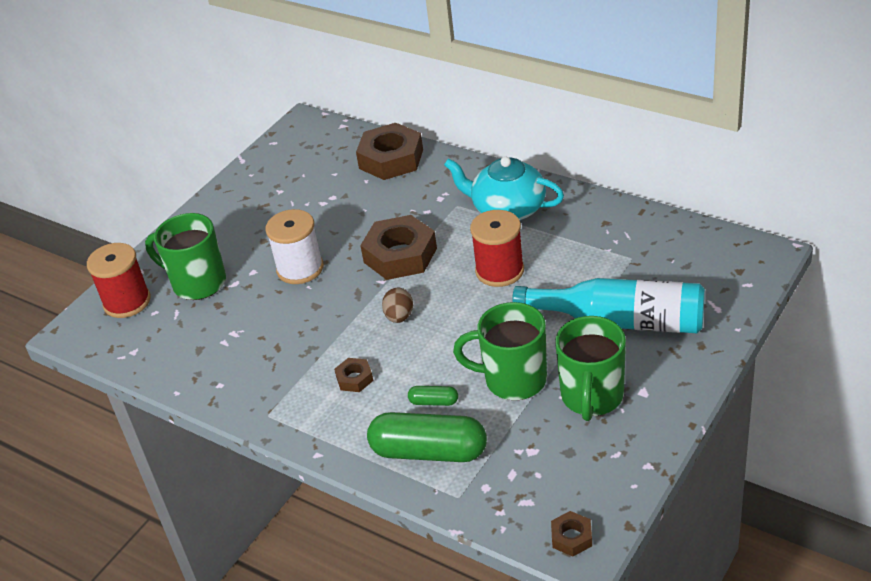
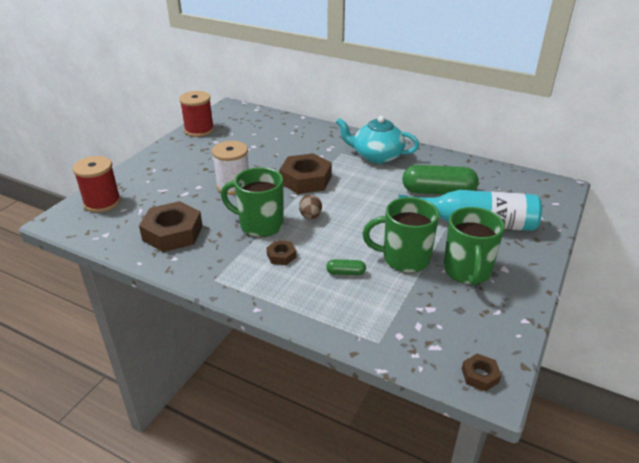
camera: 10 degrees left, 5 degrees down
(197, 283) = (157, 192): green mug -> green mug (260, 225)
(391, 159) = (292, 127): brown nut -> brown nut (173, 233)
(429, 451) = (348, 308): green capsule -> green capsule (438, 192)
(499, 271) = (379, 191): red spool -> red spool (199, 130)

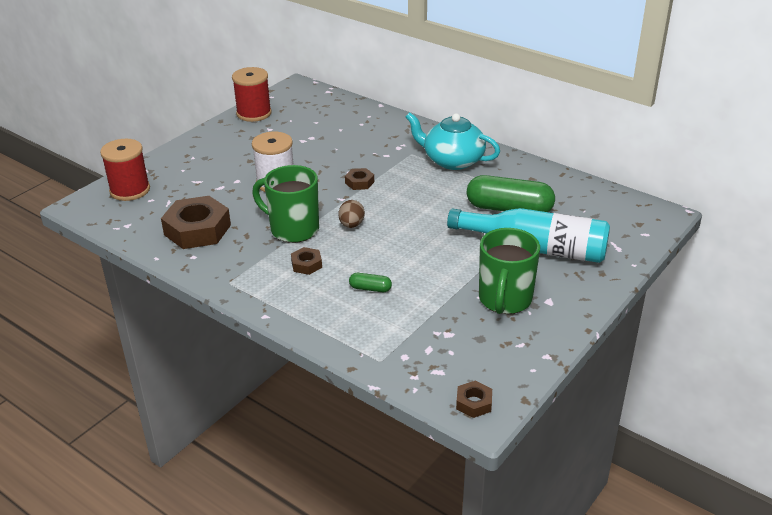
camera: 10 degrees right, 0 degrees up
(306, 180) = (359, 182): brown nut -> brown nut, size x0.47
(404, 259) = (440, 280): green mug -> none

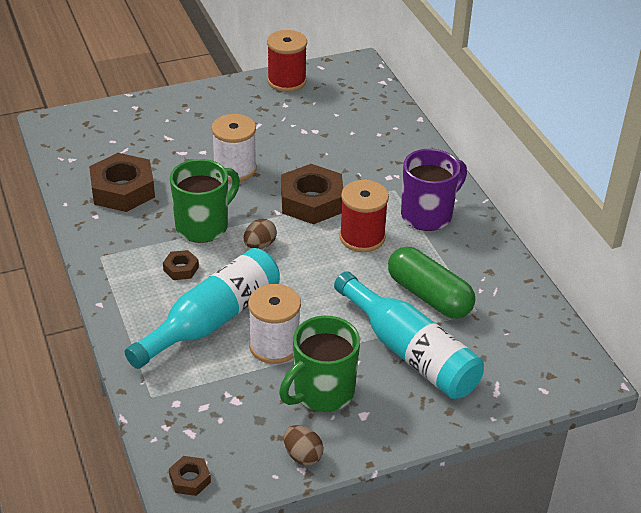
camera: 30 degrees right, 5 degrees up
(130, 190) = (104, 123): red spool -> red spool (362, 237)
(293, 229) = (203, 226): green mug -> green mug turned 75 degrees clockwise
(359, 182) = (312, 201): brown nut -> brown nut, size x2.11
(370, 288) = (212, 320): green capsule -> turquoise bottle
(436, 285) = (274, 345): none -> white spool
(452, 160) = (428, 215): turquoise teapot -> purple mug
(537, 347) = (302, 456): none -> brown egg

